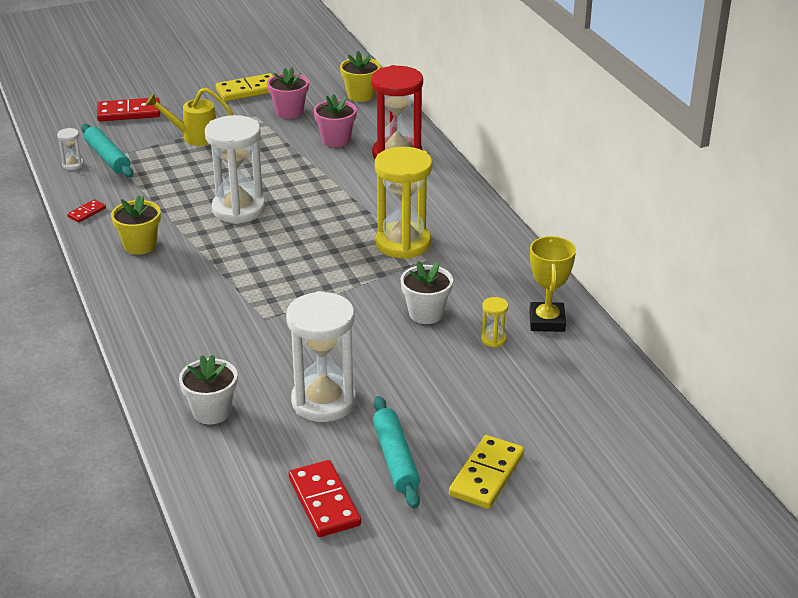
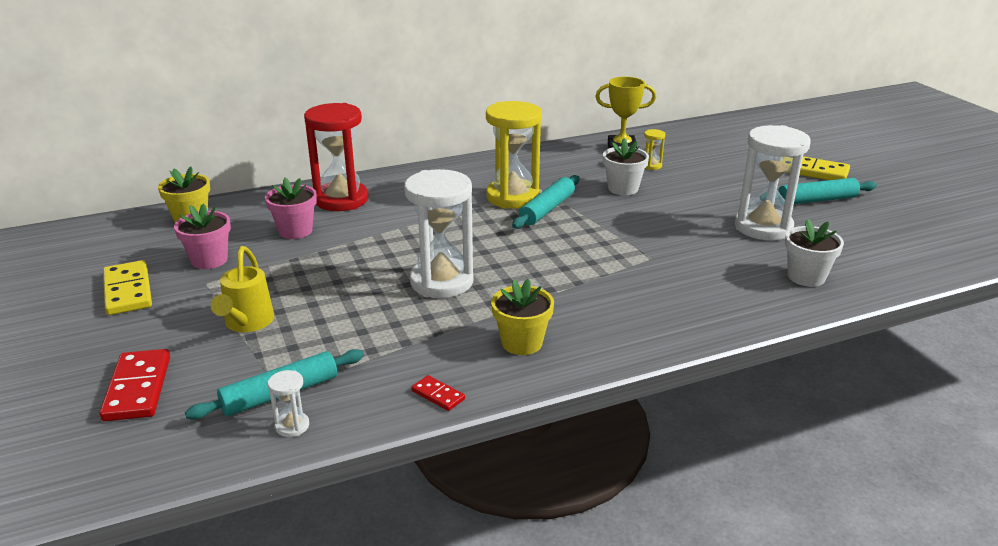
camera: 90 degrees left, 5 degrees down
(324, 501) = (884, 225): red domino -> none
(374, 263) = (547, 209): none -> turquoise rolling pin

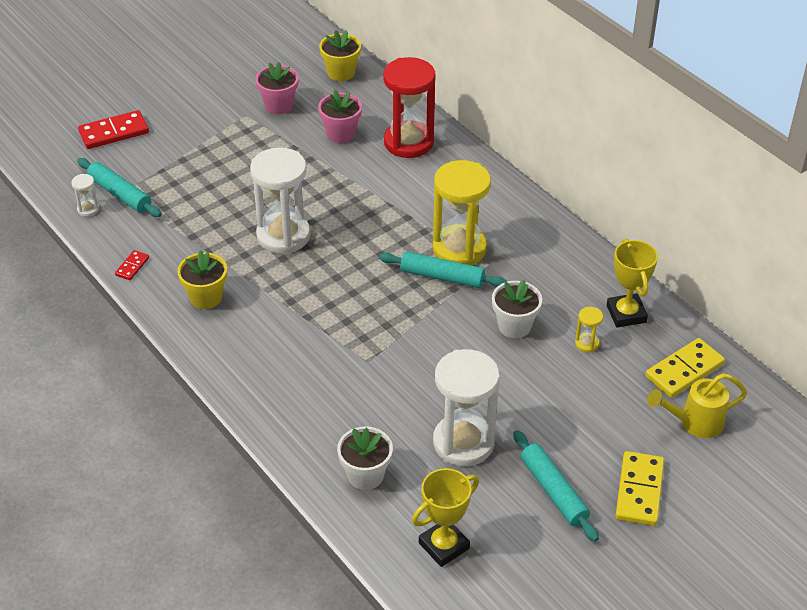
camera: 75 degrees right, 15 degrees up
(128, 291) = (224, 84): yellow domino -> yellow domino (684, 370)
(247, 323) = (197, 153): yellow watering can -> yellow watering can (695, 422)
(887, 251) = (444, 546): none -> yellow trophy

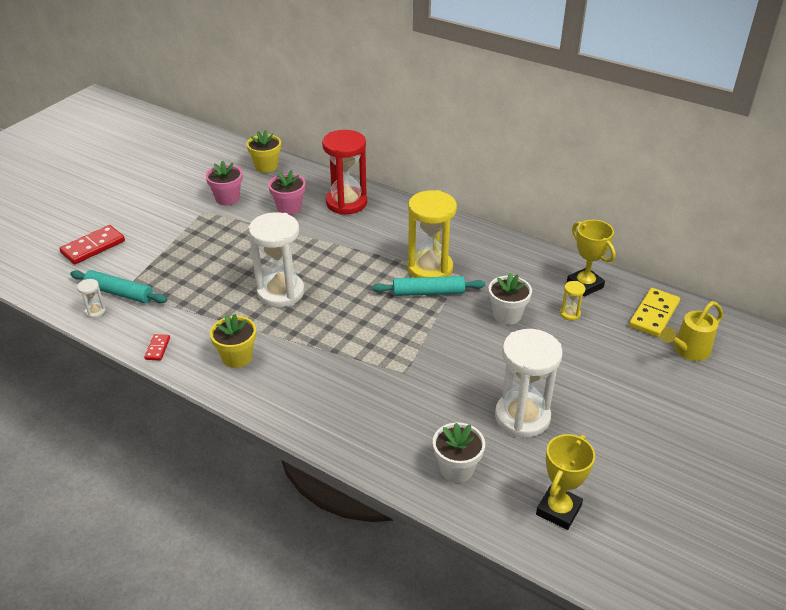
camera: 20 degrees left, 5 degrees down
(553, 491) = (618, 435): turquoise rolling pin -> none
(639, 491) = (682, 415): yellow domino -> none

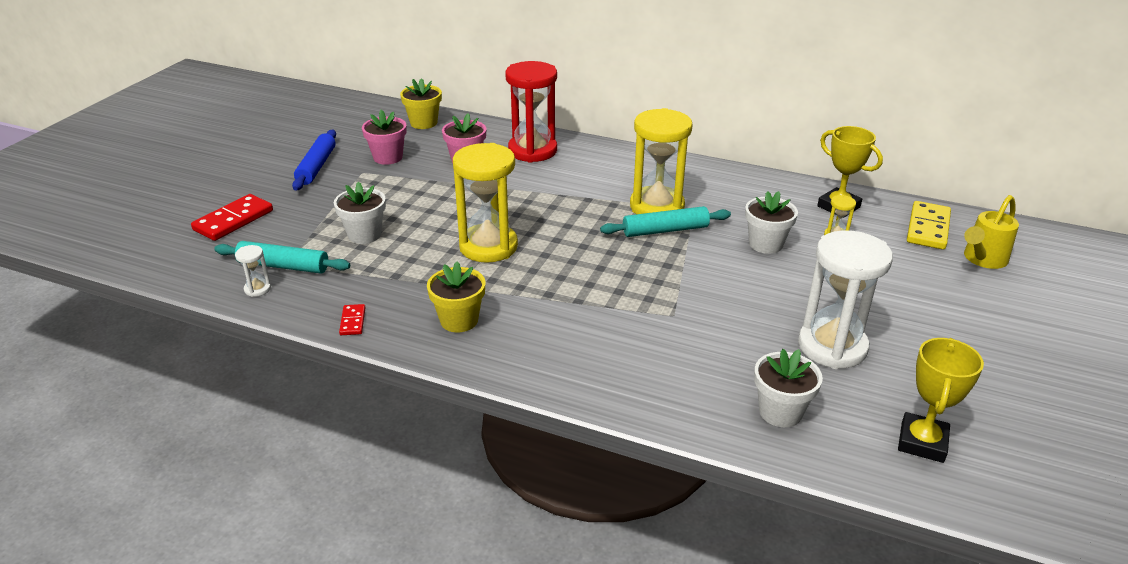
camera: 10 degrees left, 5 degrees down
(169, 202) = (316, 166): none -> blue rolling pin
(188, 271) = (364, 234): none -> white flower pot
(281, 292) = (488, 246): white hourglass -> yellow hourglass

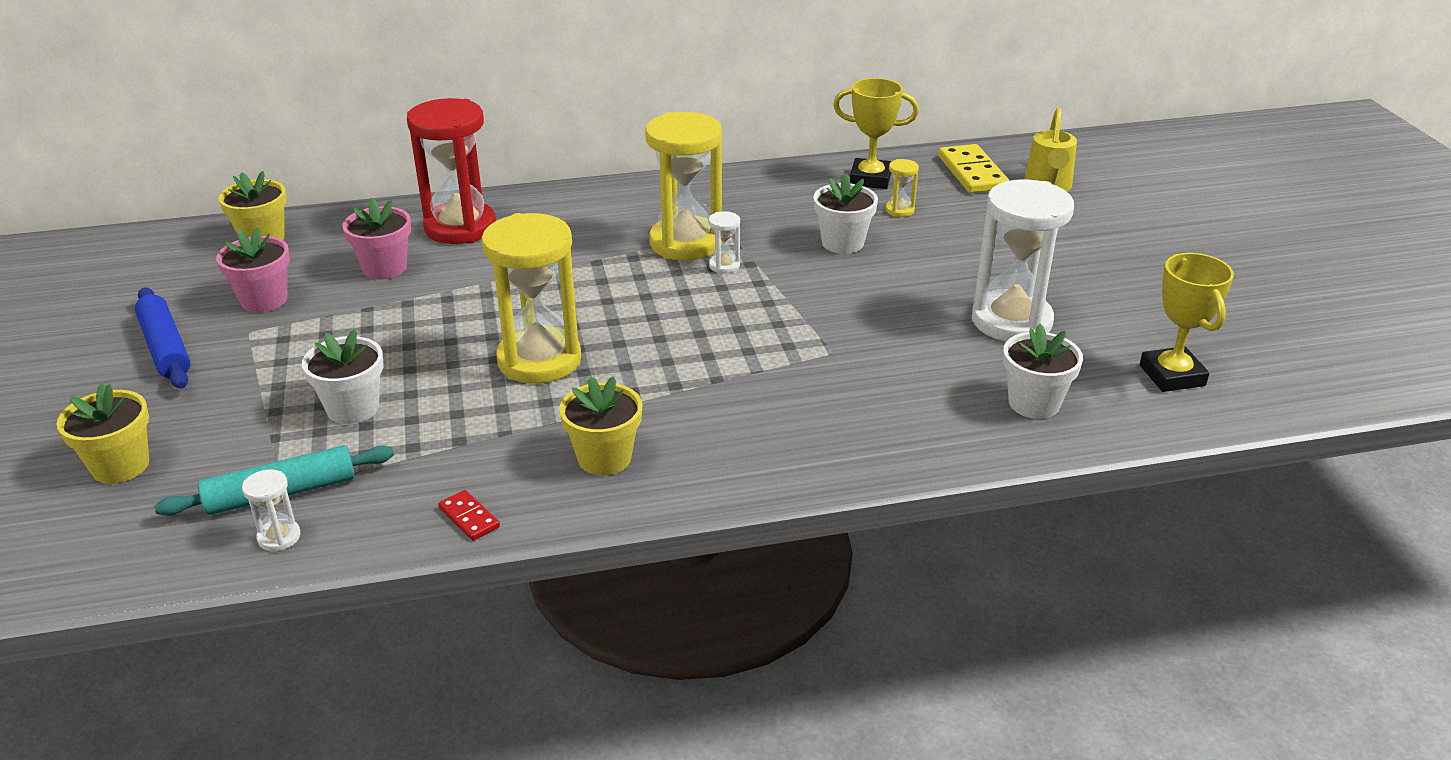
camera: 35 degrees left, 0 degrees up
(233, 220) = (120, 466): red domino -> yellow flower pot
(665, 230) = (724, 266): turquoise rolling pin -> white hourglass

